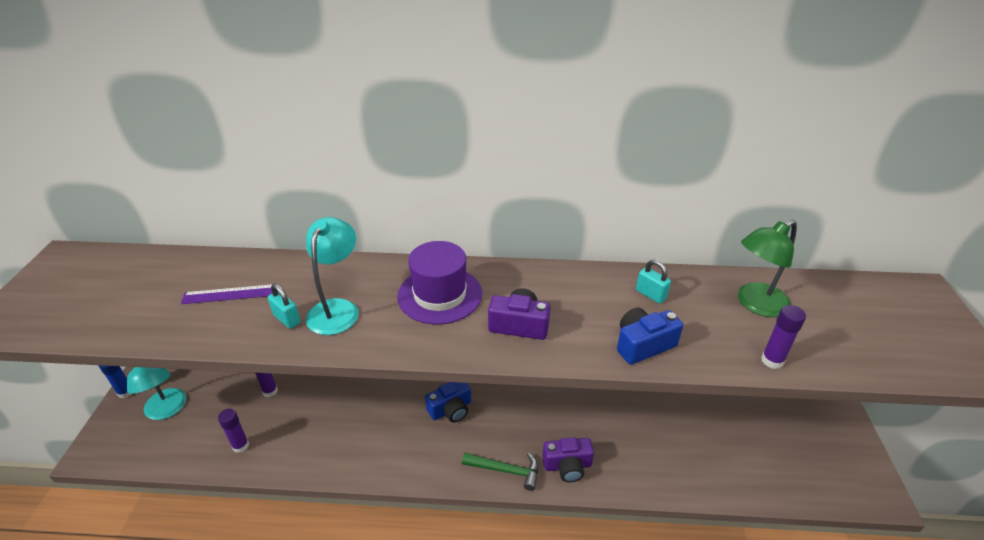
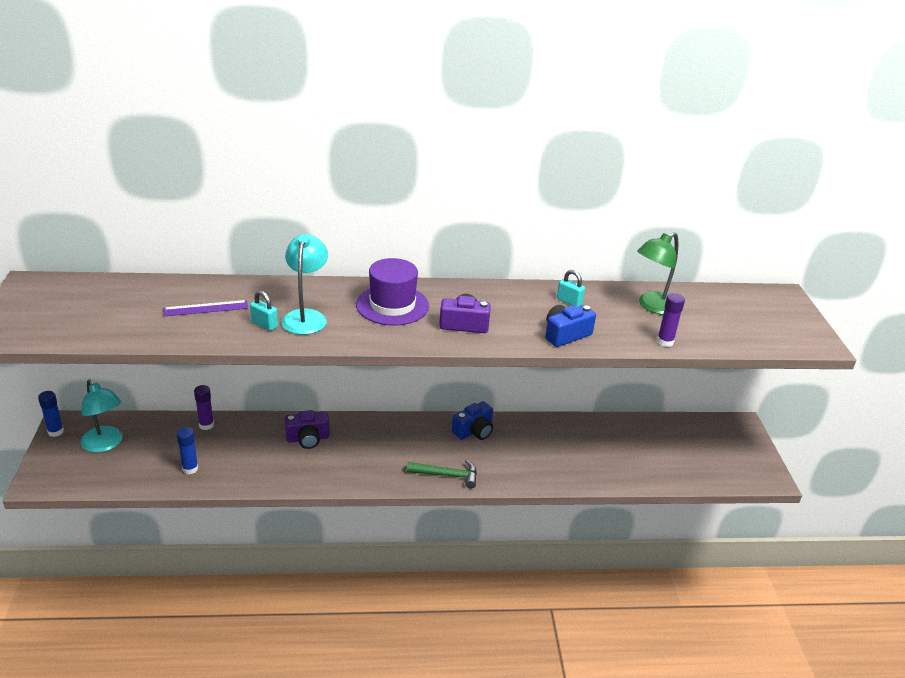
camera: 10 degrees left, 5 degrees down
(240, 446) = (190, 469): purple glue stick -> blue glue stick
(451, 409) = (388, 432): blue camera -> blue camera (474, 431)
(567, 466) = (502, 469): purple camera -> purple camera (308, 438)

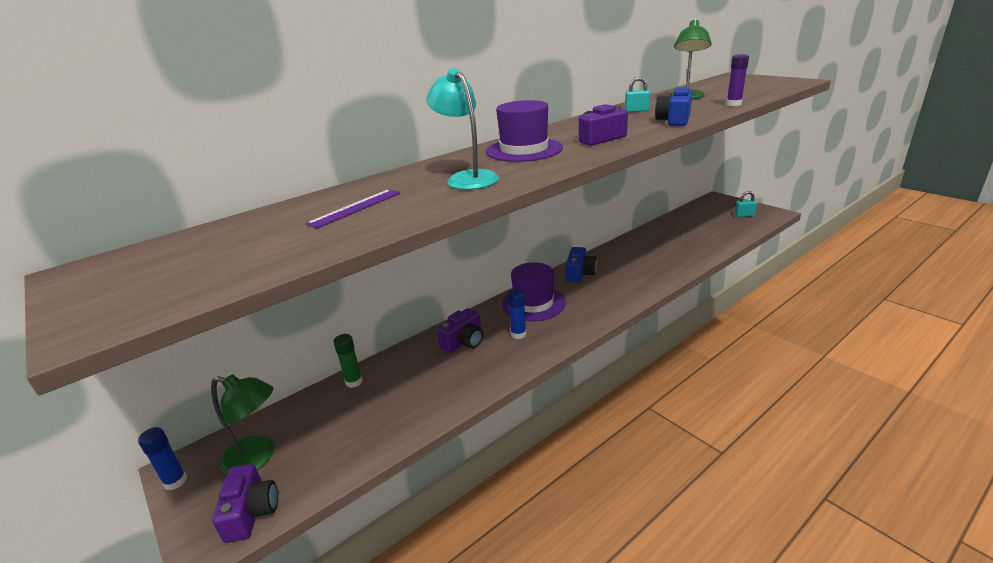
camera: 30 degrees left, 5 degrees down
(72, 477) = (251, 512): none -> purple camera
(105, 444) = (257, 458): turquoise lamp -> green lamp
(190, 469) = (384, 424): blue glue stick -> blue glue stick (518, 334)
(206, 425) = (354, 382): purple glue stick -> green glue stick
(264, 324) = (439, 194): turquoise padlock -> turquoise padlock (744, 215)
(399, 436) = (533, 303): none -> purple hat
(447, 475) = (605, 307): green hammer -> none

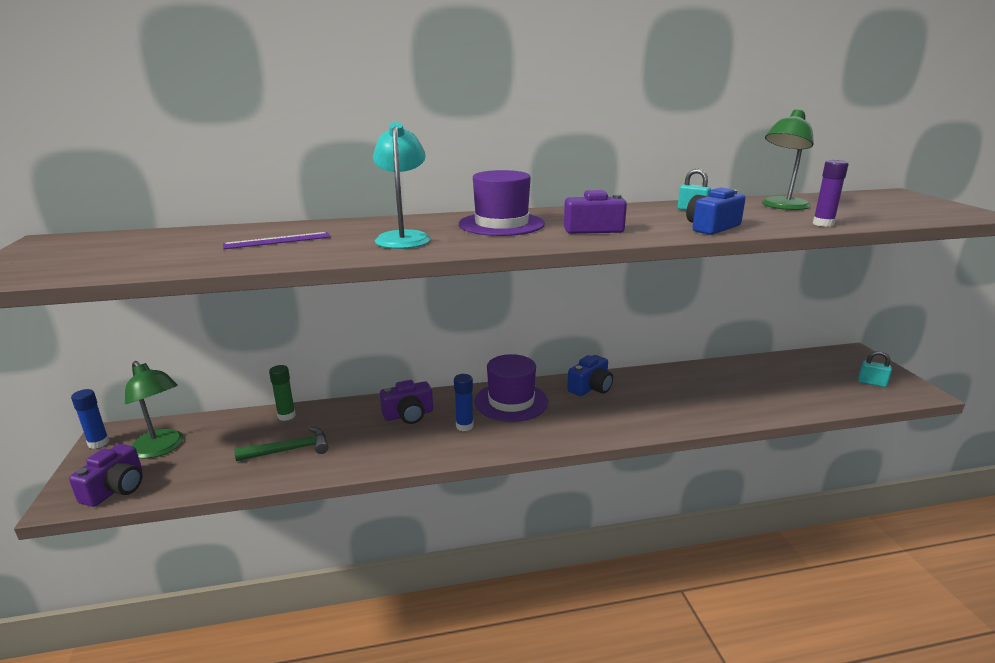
camera: 25 degrees right, 5 degrees down
(391, 408) = (289, 450): none -> green hammer

